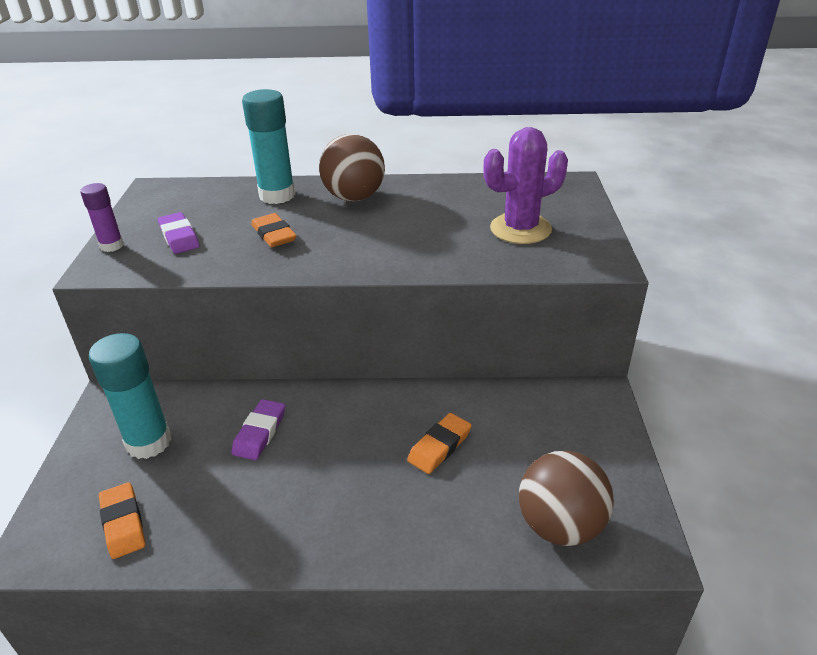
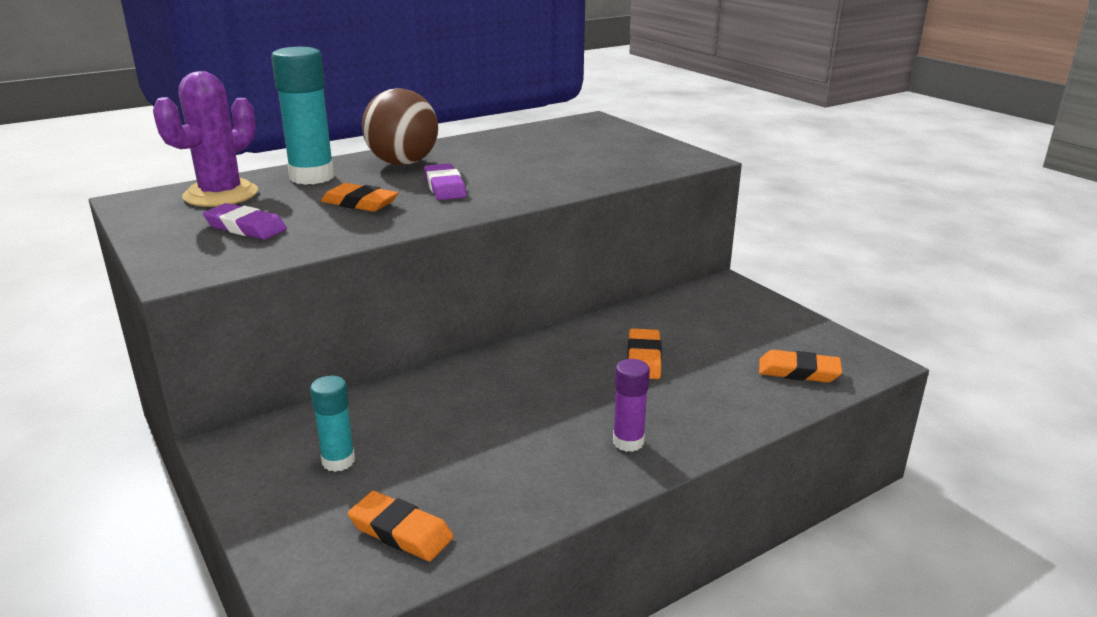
camera: 35 degrees left, 10 degrees down
(112, 246) = (165, 252): purple glue stick -> purple glue stick (628, 442)
(149, 442) = (338, 461): turquoise glue stick -> turquoise glue stick, size x0.57
(259, 433) = (458, 409): purple eraser -> purple eraser (444, 187)
(520, 229) = (596, 153): purple cactus -> purple cactus (221, 195)
(560, 525) = (798, 371): brown ball -> orange eraser

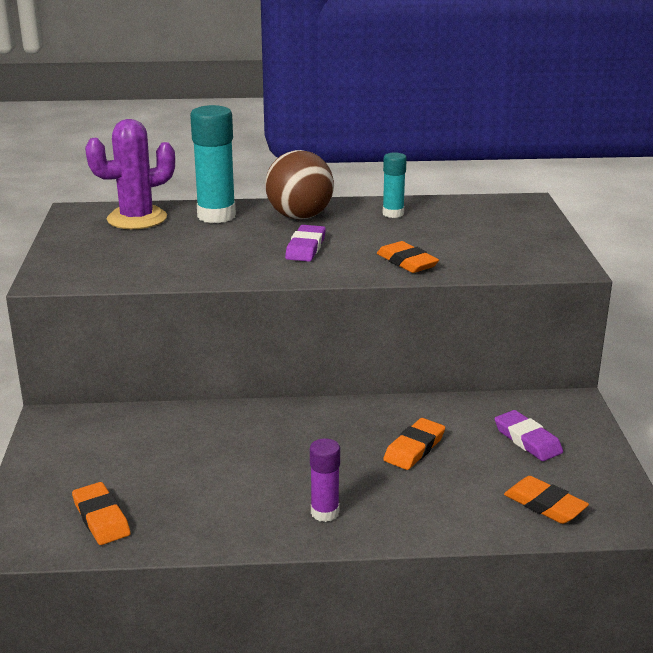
camera: 30 degrees right, 0 degrees up
(245, 227) = (124, 252): purple eraser -> purple eraser (527, 440)
(338, 461) = (107, 454): turquoise glue stick -> turquoise glue stick (393, 214)
(360, 203) = (224, 248): orange eraser -> orange eraser (407, 262)

